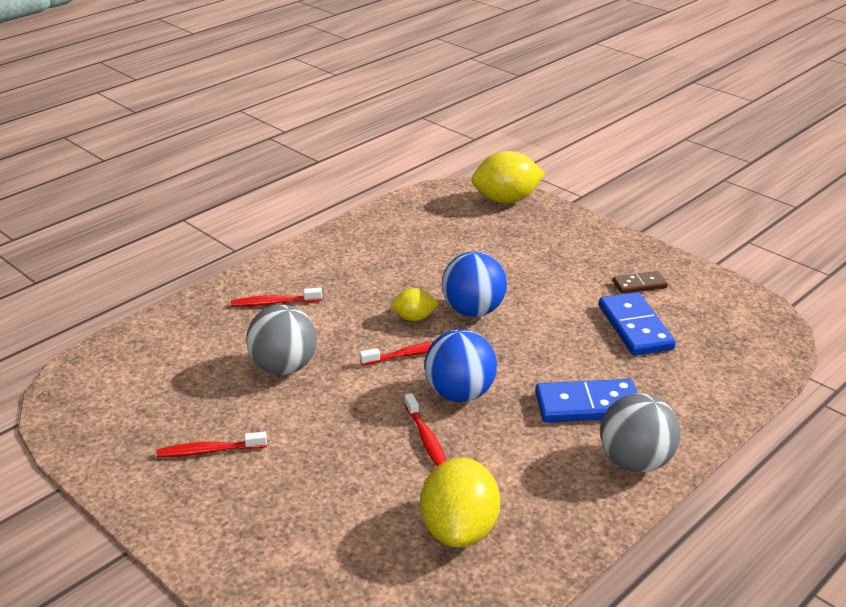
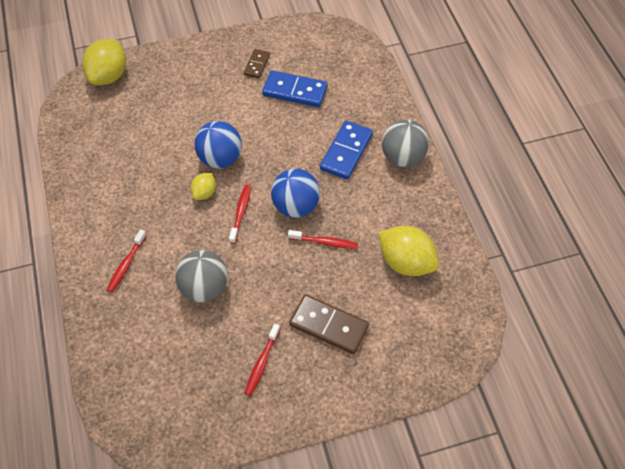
camera: 60 degrees left, 25 degrees up
(301, 490) = (328, 326): none -> brown domino

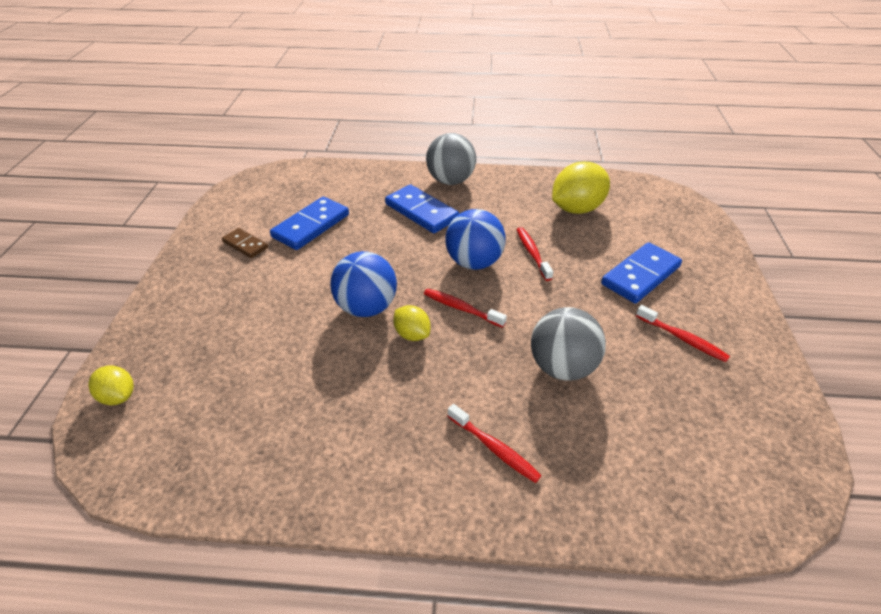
camera: 70 degrees left, 15 degrees down
(109, 76) = (118, 396): yellow lemon -> yellow lemon, size x0.53
(325, 242) = (532, 253): red toothbrush -> red toothbrush turned 45 degrees counterclockwise
(328, 326) = (640, 275): brown domino -> blue domino

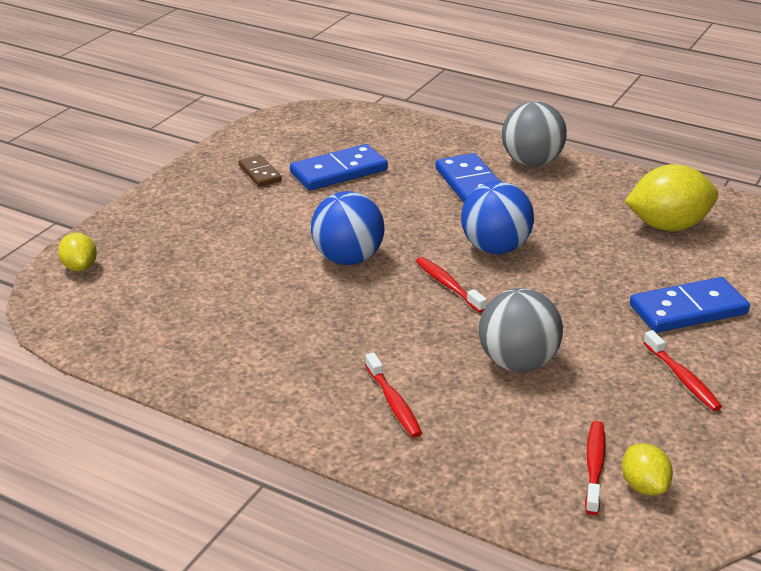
camera: 25 degrees right, 10 degrees down
(412, 334) = (379, 293): yellow lemon -> yellow lemon (644, 486)
(532, 253) = (572, 256): red toothbrush -> red toothbrush (594, 466)

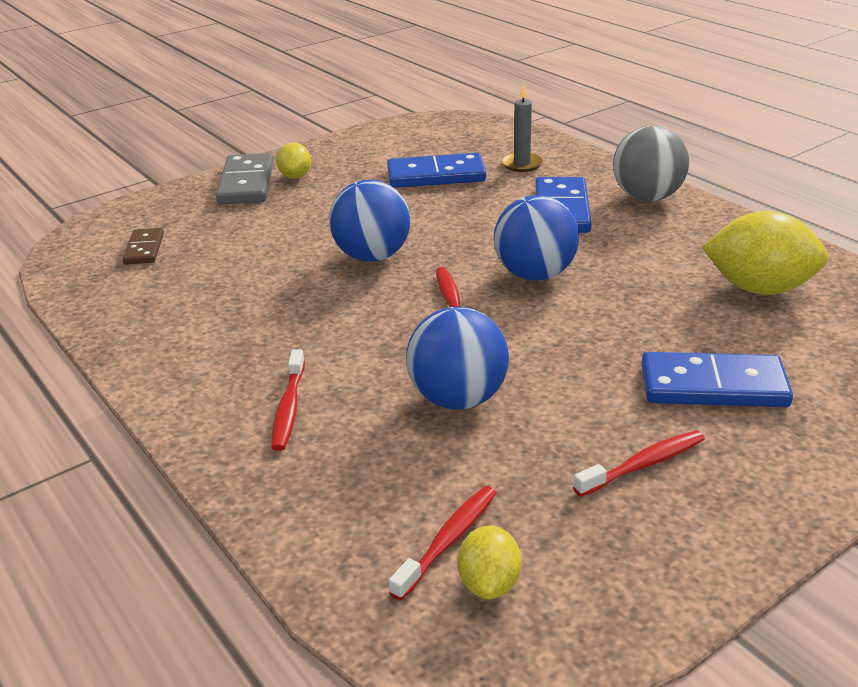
camera: 25 degrees right, 0 degrees up
(80, 267) = (127, 218): yellow lemon -> yellow lemon (295, 176)
(165, 210) = (246, 183): none -> grey domino
(260, 173) = (360, 165): brown domino -> brown domino (144, 249)
(405, 148) = (522, 164): none -> grey candle
(517, 363) = (458, 398): grey ball -> blue ball
(682, 378) = (643, 464): red toothbrush -> red toothbrush turned 120 degrees counterclockwise

